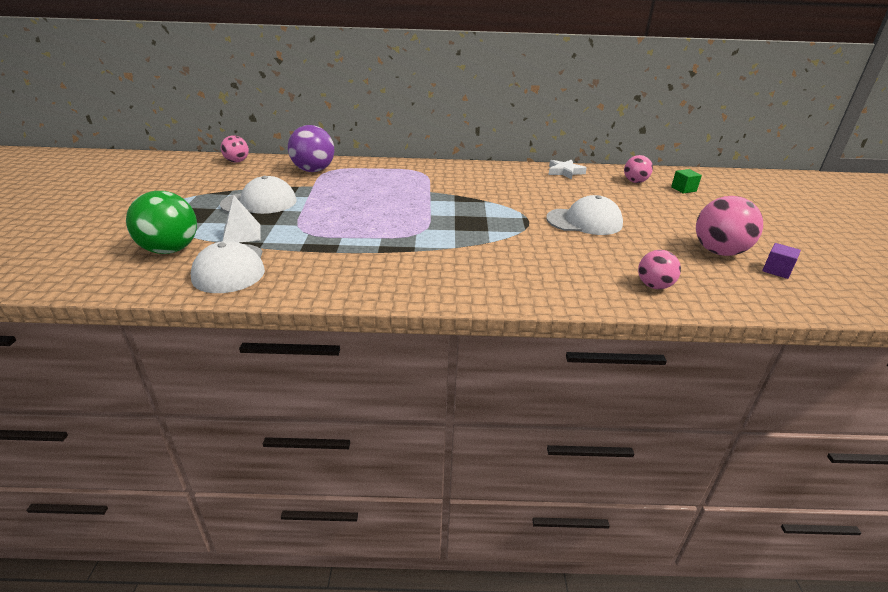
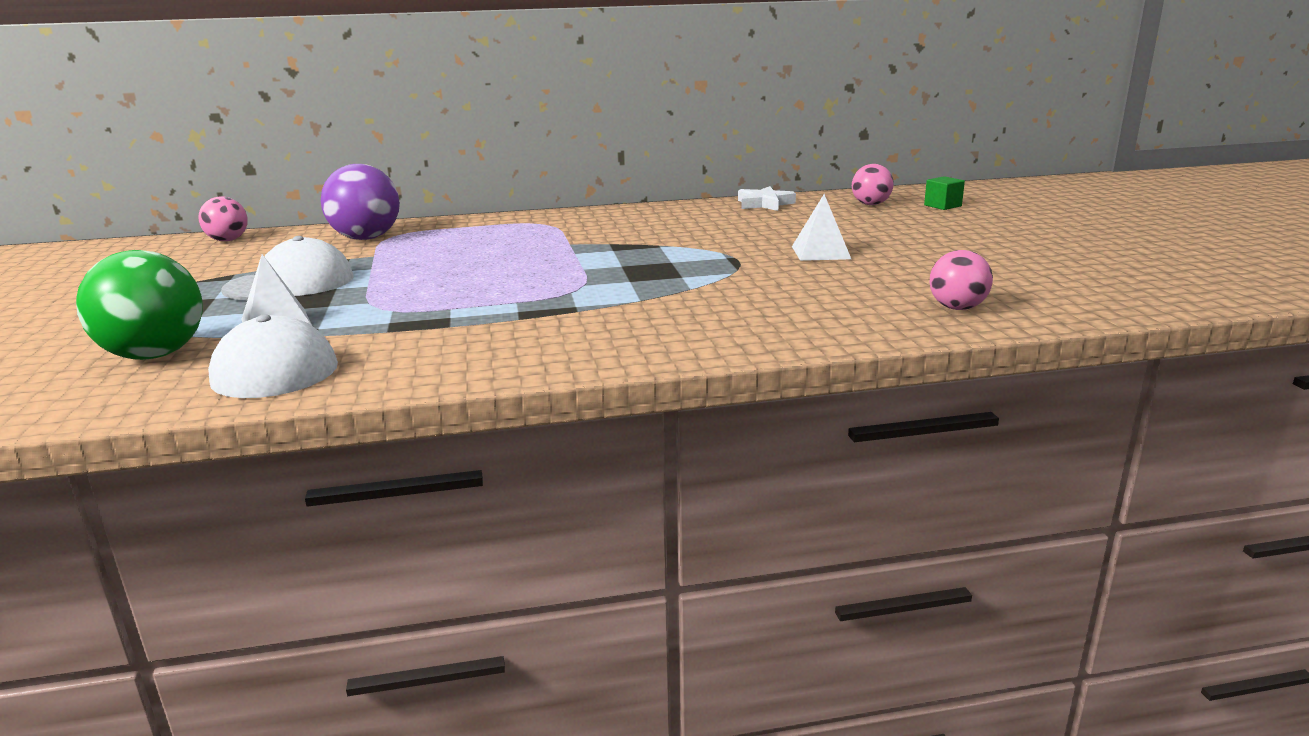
camera: 10 degrees left, 10 degrees down
(584, 221) = (820, 252): white cap -> white pyramid
(719, 252) = (1026, 263): pink ball -> none
(776, 270) = (1114, 273): purple cube -> none

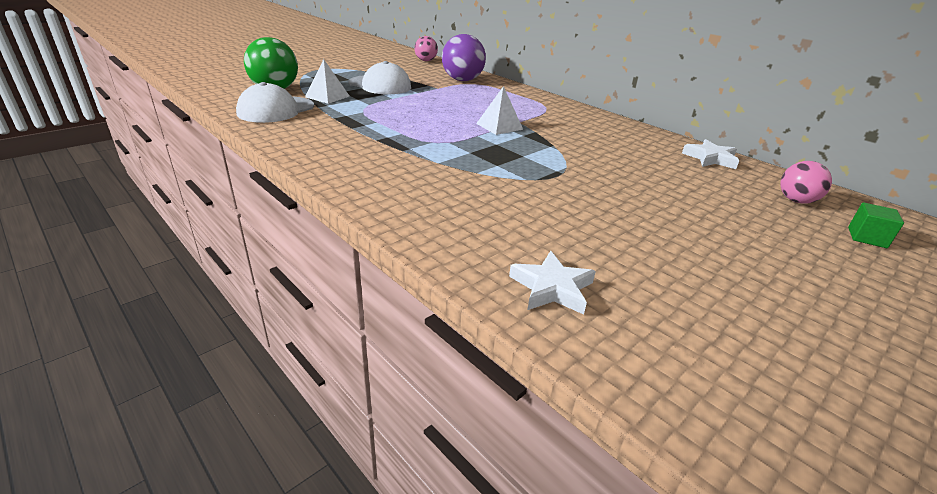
camera: 55 degrees right, 10 degrees up
(820, 252) = (619, 202): white pyramid -> white pyramid (499, 126)
(957, 308) = (552, 288): pink ball -> white star

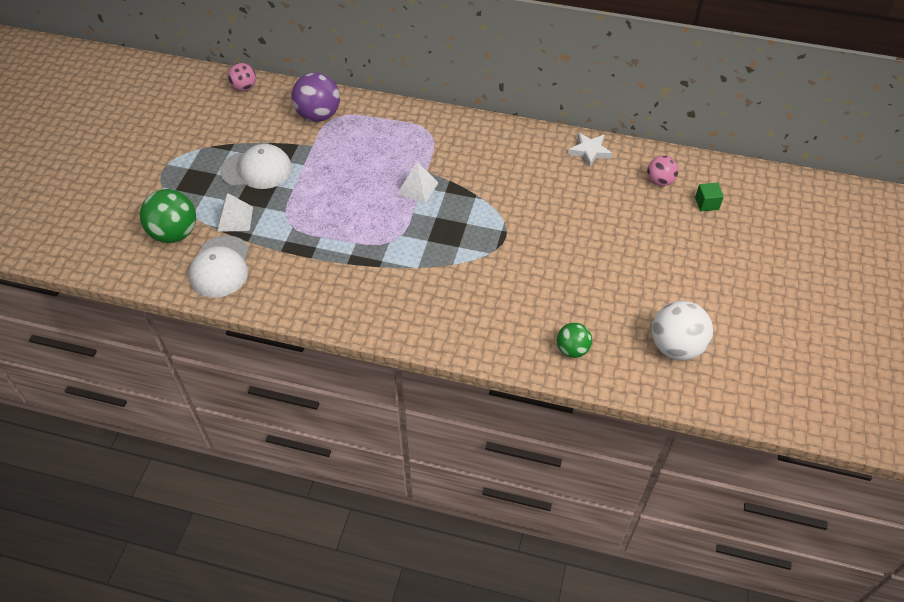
camera: 30 degrees left, 20 degrees up
(552, 288) = (572, 349): white star -> green ball
(740, 359) = (676, 346): none -> white ball

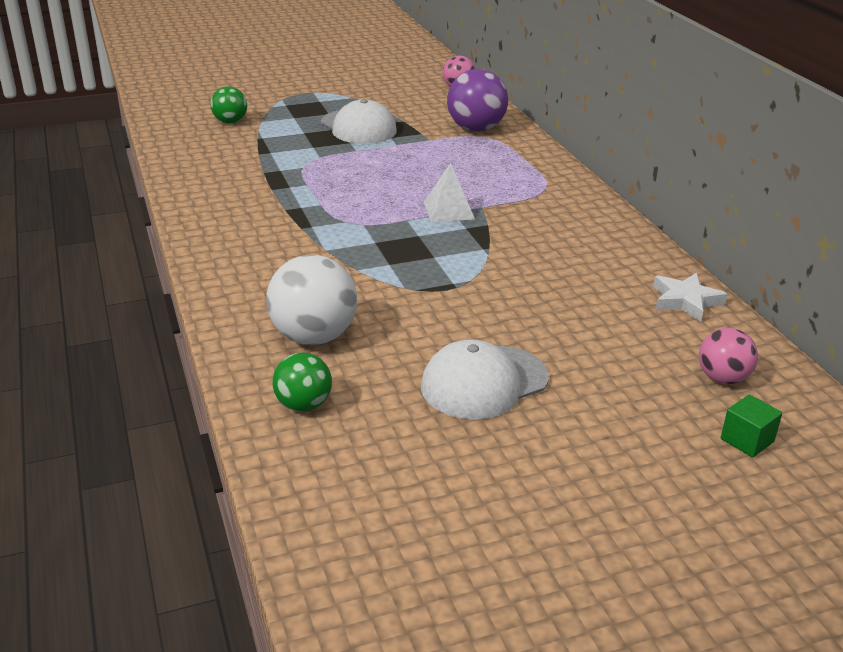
camera: 55 degrees right, 20 degrees down
(175, 233) = (230, 122): green ball -> green ball, size x0.60
(220, 267) = (210, 153): white cap -> white cap (484, 382)
(235, 219) = (280, 139): white pyramid -> none
(676, 346) = (405, 506): white ball -> white ball (313, 337)

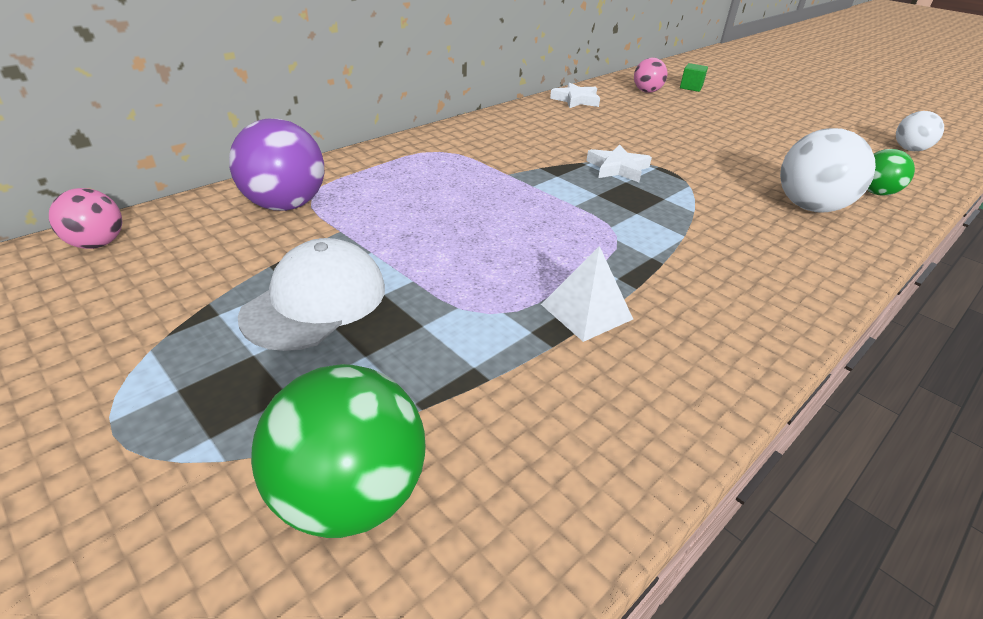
camera: 115 degrees left, 5 degrees up
(230, 122) = (350, 495): green ball -> green ball, size x1.67
(385, 545) = (909, 149): none -> white ball
(449, 210) = (531, 188): white pyramid -> white pyramid (586, 311)
(464, 261) = (617, 168): none -> white star
(484, 382) = (751, 143): white cap -> none

